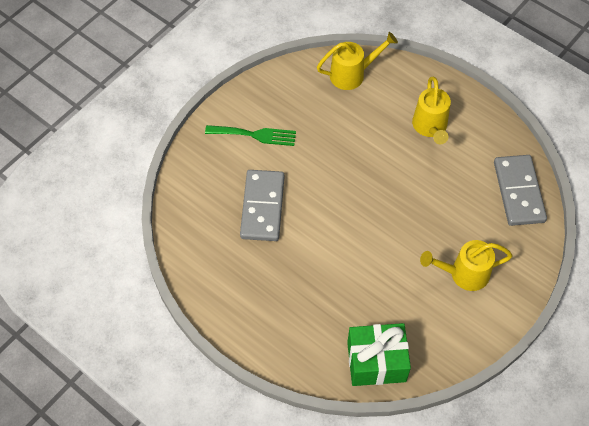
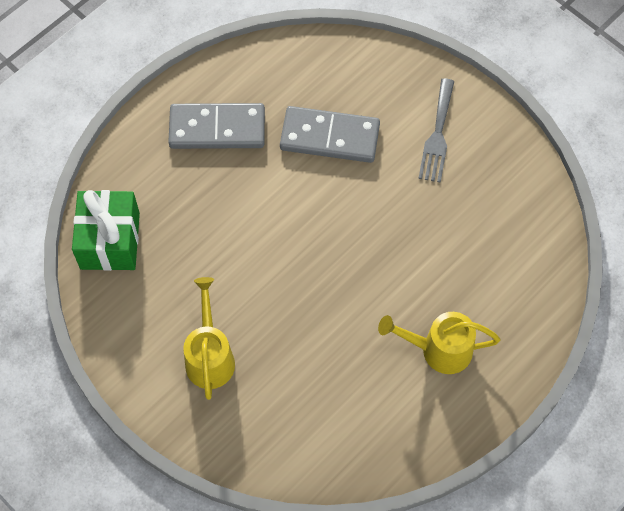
camera: 95 degrees right, 5 degrees up
(255, 135) = (437, 135): green fork -> grey fork
(352, 74) = (533, 260): yellow watering can -> none
(518, 192) = (325, 449): grey domino -> grey domino (217, 128)

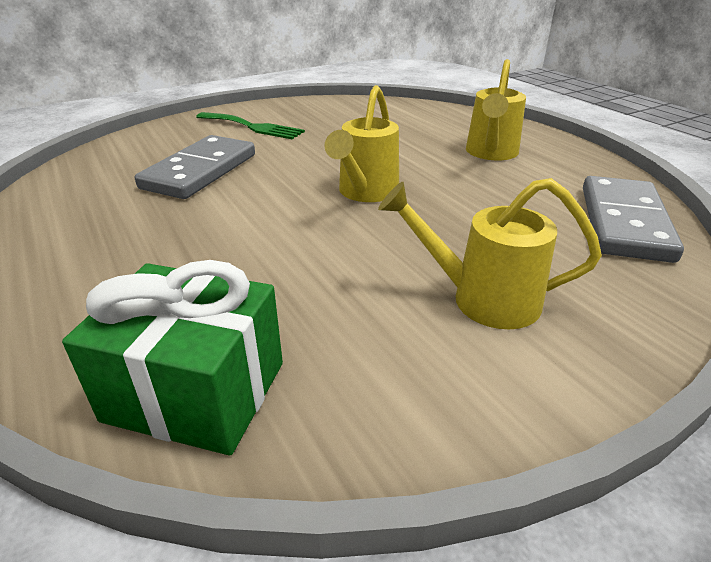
camera: 75 degrees left, 30 degrees down
(217, 128) = (99, 240): grey domino -> grey domino (624, 222)
(327, 264) = (365, 193): none -> yellow watering can
(437, 135) = (253, 127): grey fork -> green fork

